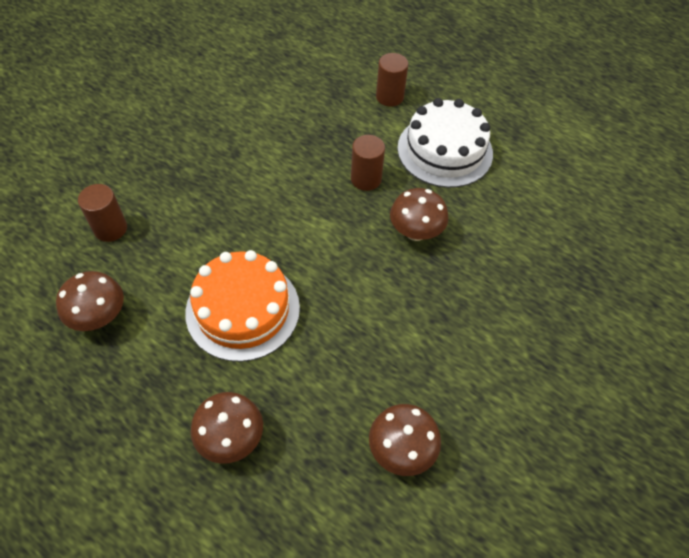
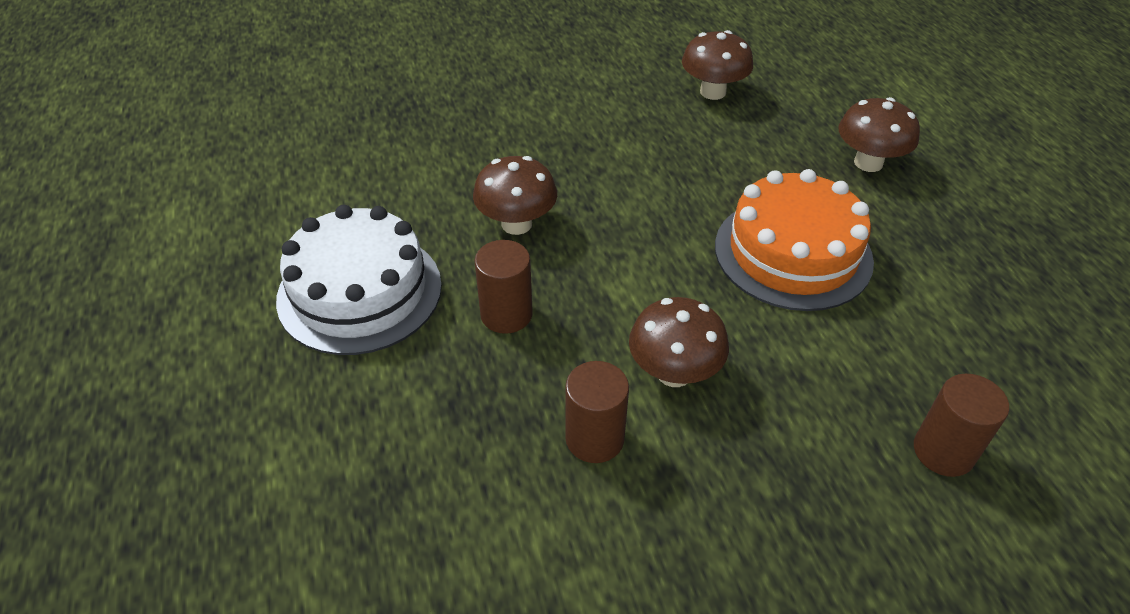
camera: 140 degrees left, 10 degrees down
(99, 317) = (989, 334): brown mushroom -> brown mushroom (674, 372)
(389, 97) = (322, 422): brown cylinder -> brown cylinder (594, 438)

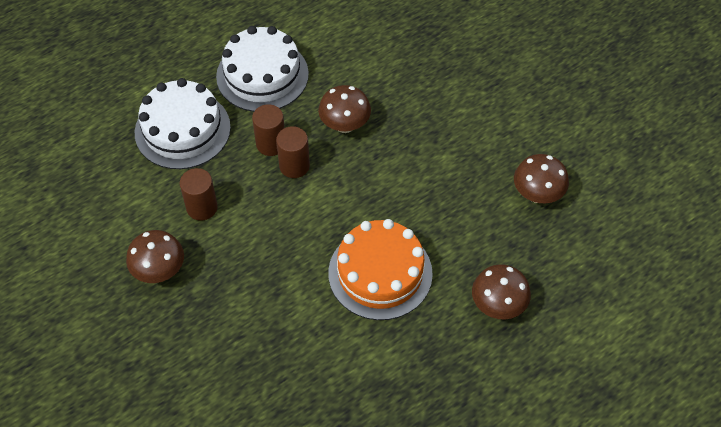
camera: 70 degrees right, 10 degrees up
(407, 428) = (182, 130): none -> white cake
(674, 372) = (257, 231): brown mushroom -> brown mushroom (159, 271)
(943, 451) = (247, 370): brown cylinder -> brown cylinder (294, 166)

